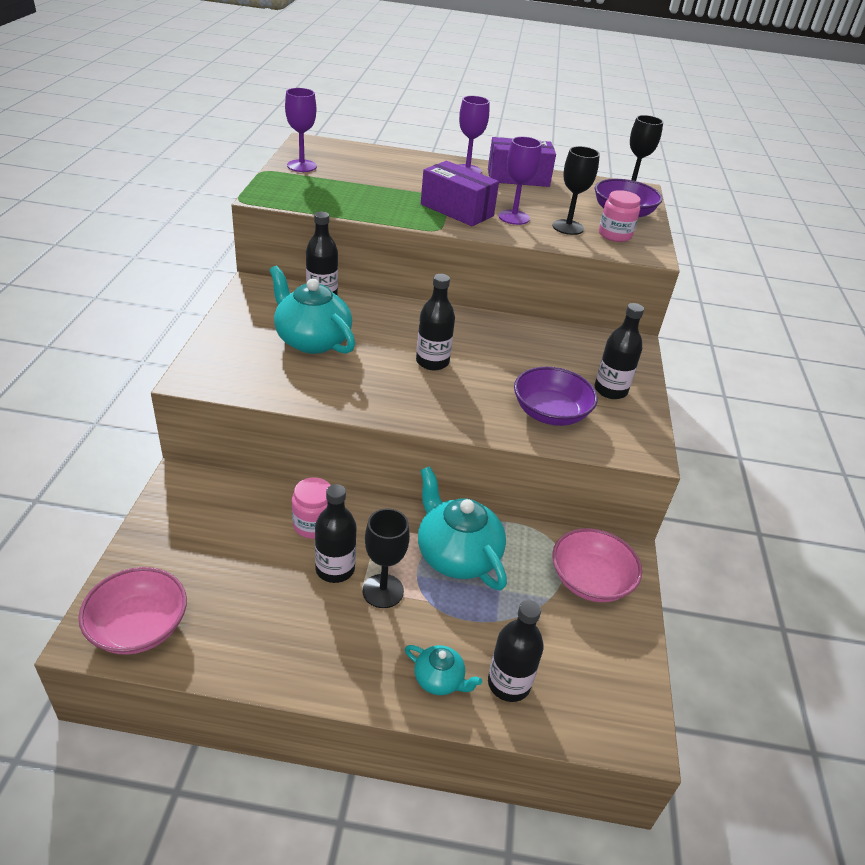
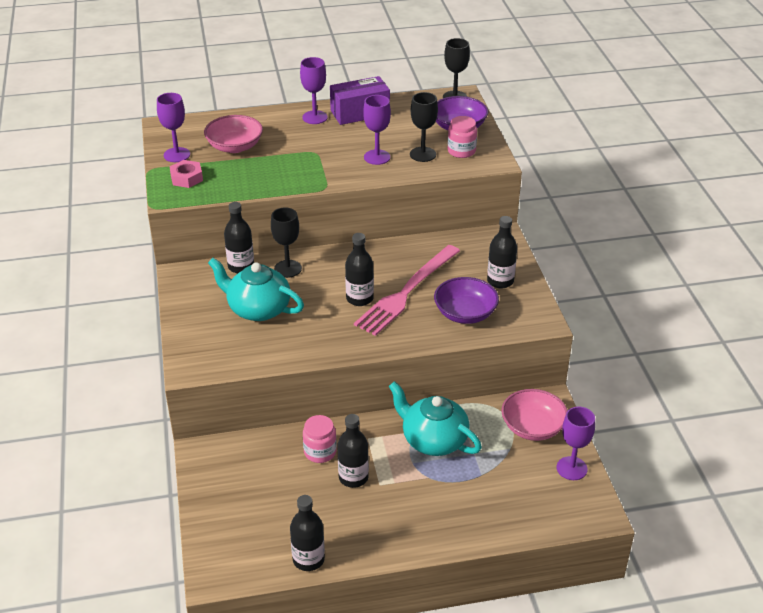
camera: 15 degrees left, 0 degrees up
(139, 627) = (241, 560): pink bowl -> pink bowl (235, 146)
(296, 186) = (186, 178): none -> pink nut
(383, 591) = (395, 481): black goblet -> black goblet (287, 269)
(439, 680) = (461, 524): turquoise teapot -> none
(457, 210) = (329, 163): purple box -> none
(491, 370) = (406, 292): none -> pink fork
(509, 683) = (507, 511): black bottle -> black bottle (308, 559)
(622, 653) = (571, 468): none -> purple goblet

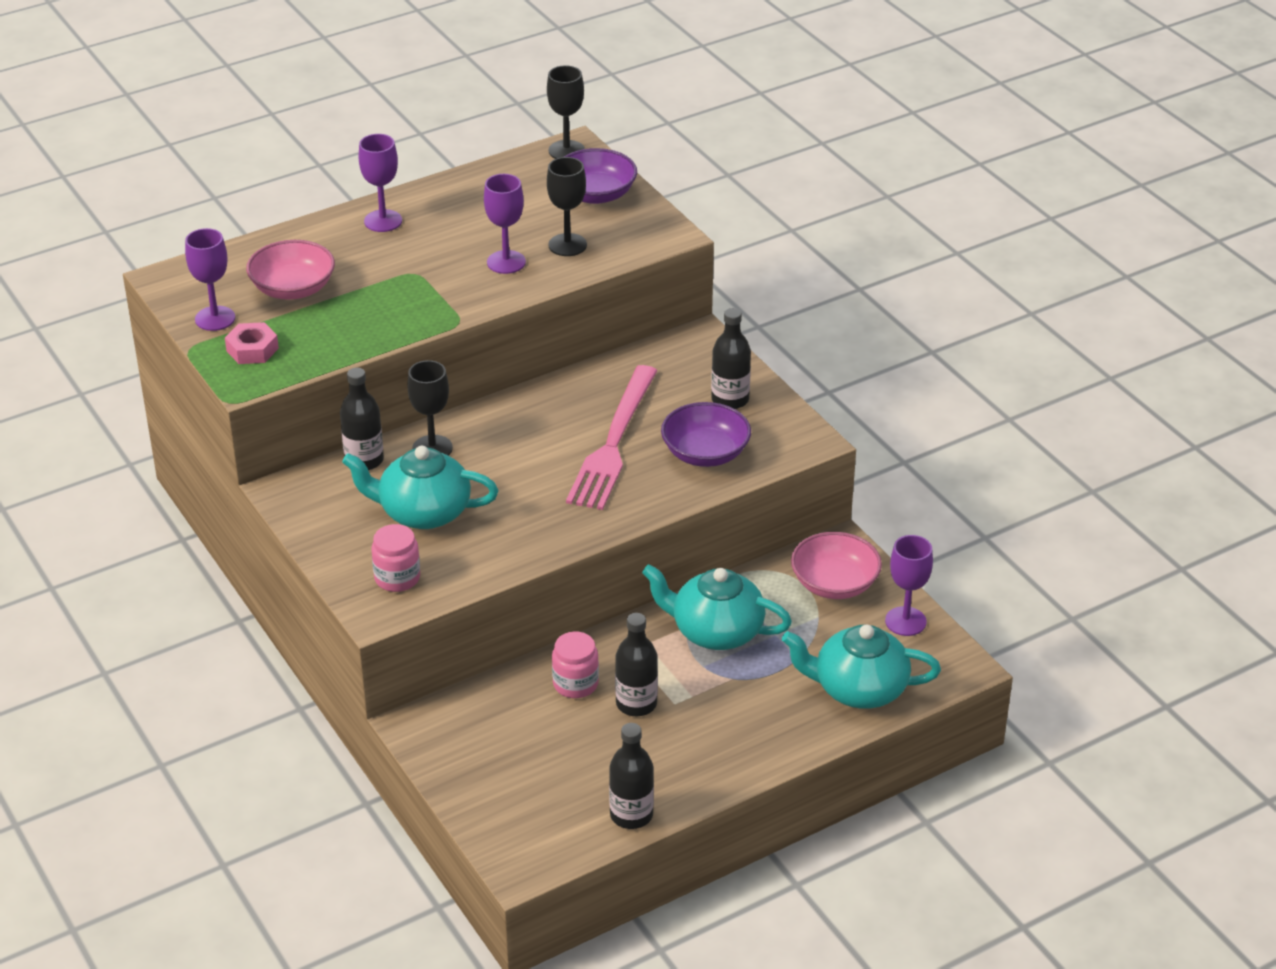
camera: 20 degrees left, 0 degrees up
(359, 298) = (554, 466): black bottle -> none
(360, 113) = (444, 201): purple box -> none
(461, 151) = (618, 229): pink jar -> pink jar (397, 578)
(515, 510) = (858, 689): none -> turquoise teapot

